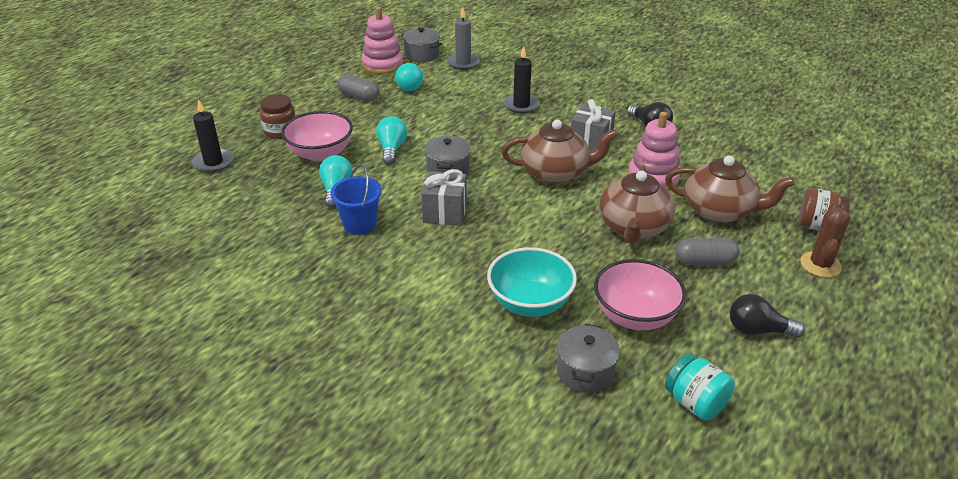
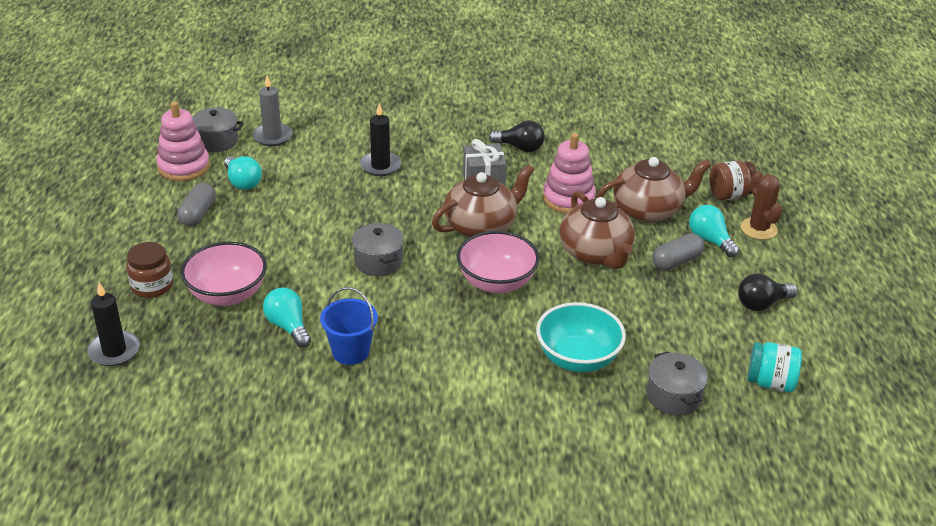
camera: 35 degrees left, 0 degrees up
(359, 96) = (198, 214): grey capsule -> grey capsule turned 75 degrees counterclockwise
(391, 149) = (298, 261): turquoise light bulb -> turquoise light bulb (710, 240)
(445, 213) = (420, 306): grey gift -> none
(635, 316) = (667, 332): pink bowl -> pink bowl (496, 282)

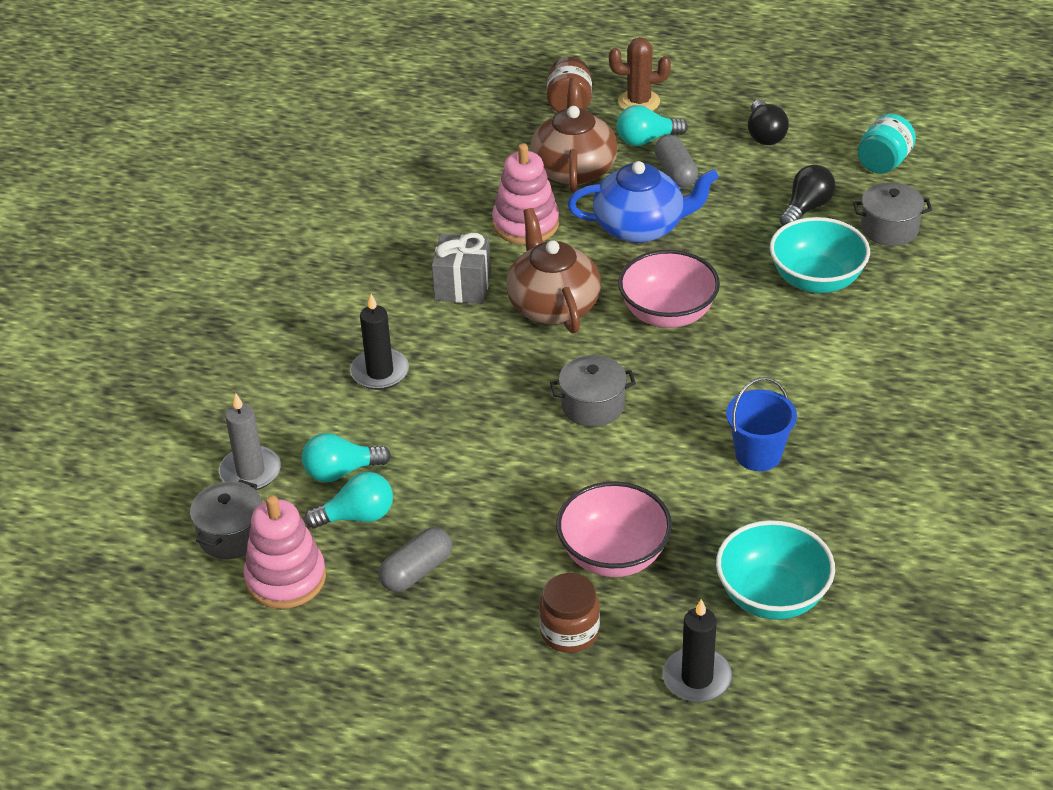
camera: 70 degrees left, 5 degrees up
(198, 214) = (416, 571): grey capsule -> grey capsule turned 75 degrees counterclockwise
(199, 378) = (772, 596): none -> turquoise bowl
(288, 327) = (696, 504): turquoise light bulb -> turquoise light bulb (341, 471)
(520, 148) = (397, 240): black light bulb -> black light bulb (806, 208)
(595, 253) = (640, 227): brown teapot -> blue teapot

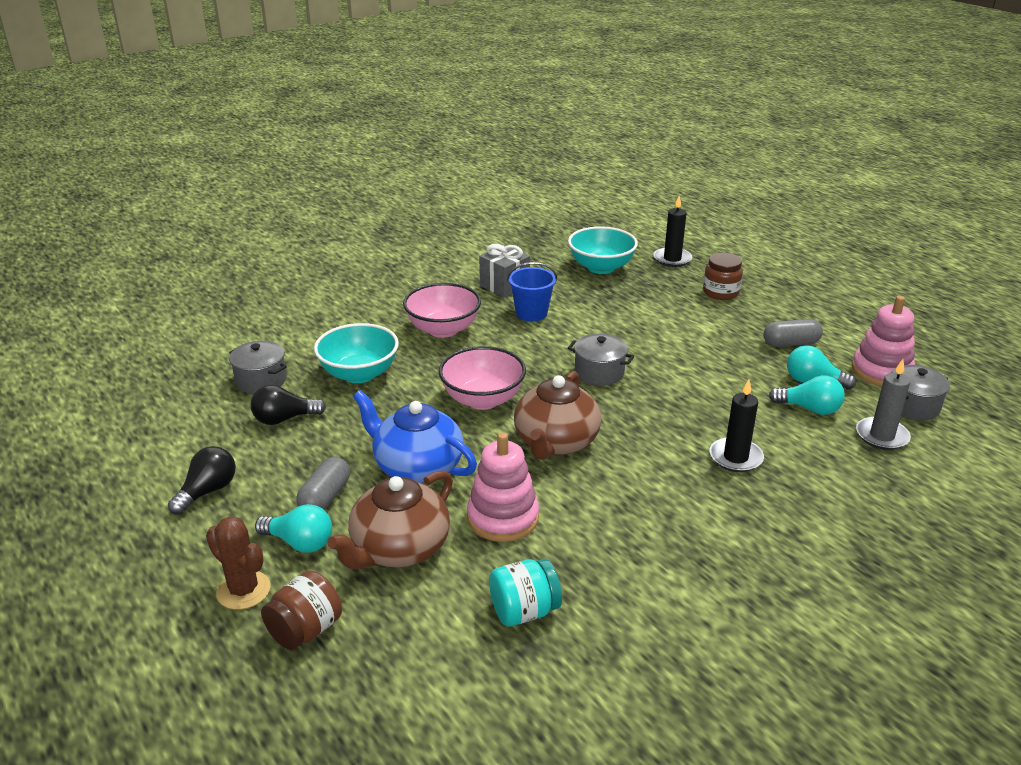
camera: 145 degrees left, 10 degrees down
(463, 286) = (612, 490): grey gift -> grey gift (504, 286)
(613, 555) = (665, 308): pink bowl -> pink bowl (443, 329)
(883, 162) = (177, 422): turquoise jar -> turquoise jar (524, 611)

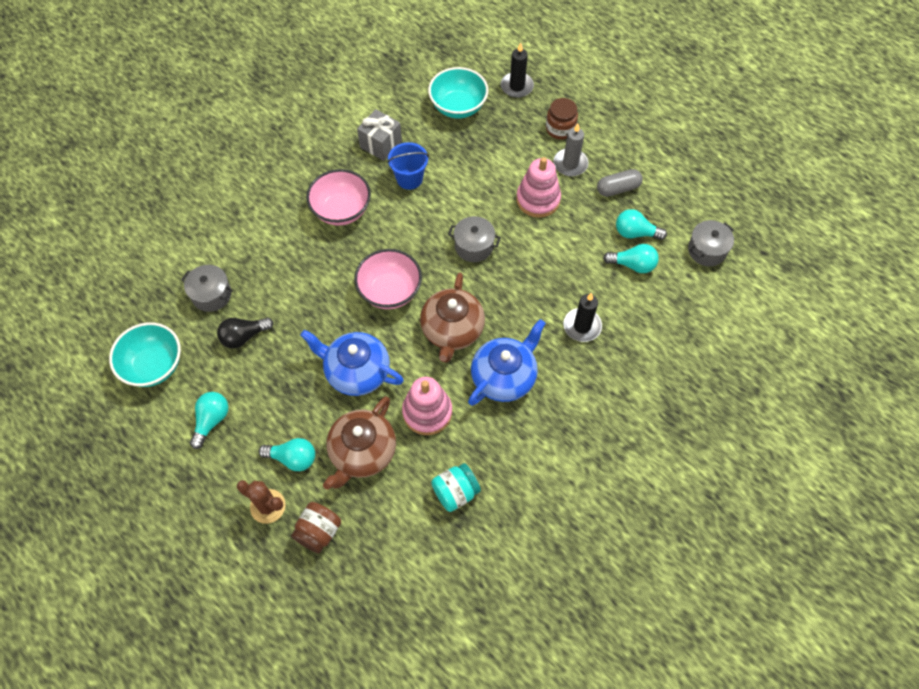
camera: 10 degrees left, 30 degrees up
(207, 491) = (211, 421): black light bulb -> turquoise light bulb
(325, 497) = (298, 413): grey capsule -> none
(359, 374) = (287, 276): turquoise bowl -> turquoise bowl (154, 366)
(619, 494) = (504, 376): none -> blue teapot
(881, 371) = (686, 212): pink stacking toy -> pink stacking toy (538, 199)
(882, 436) = (684, 287): grey candle -> grey candle (570, 164)

